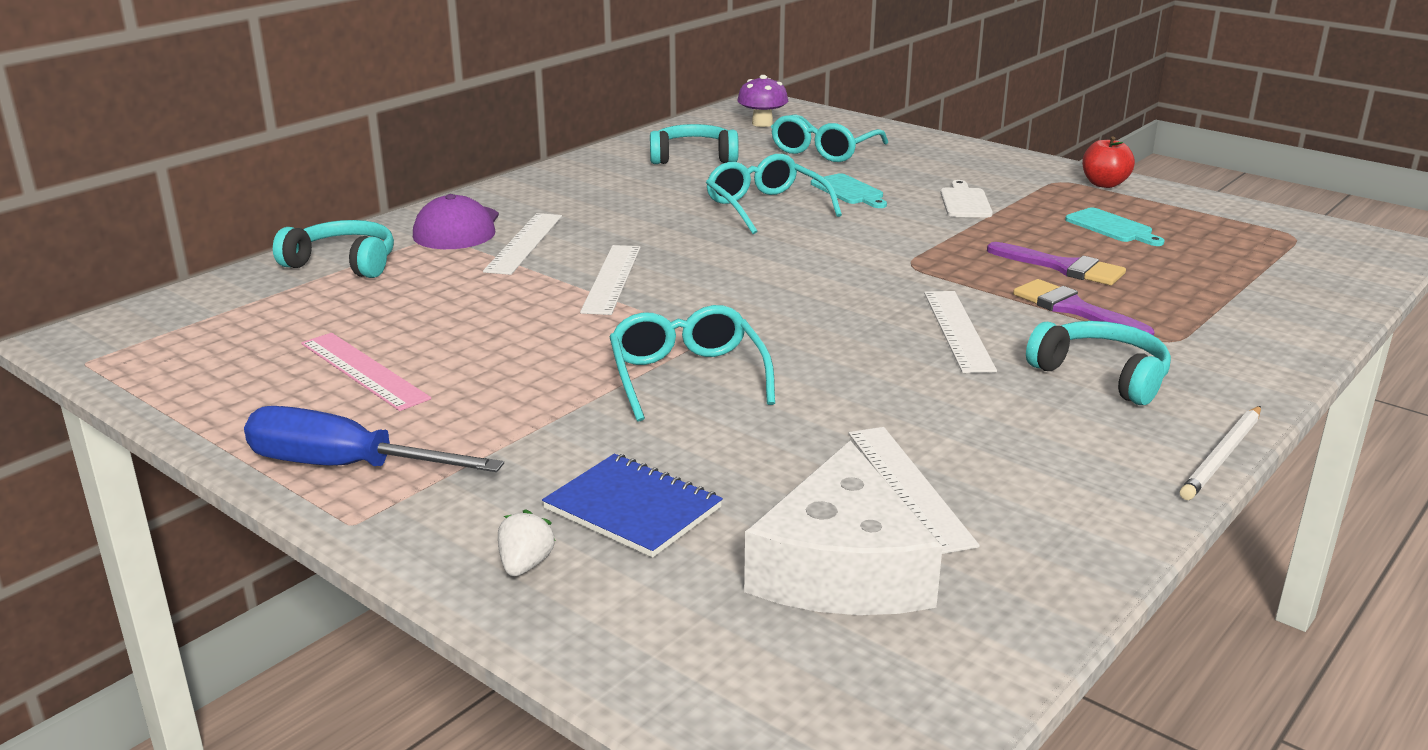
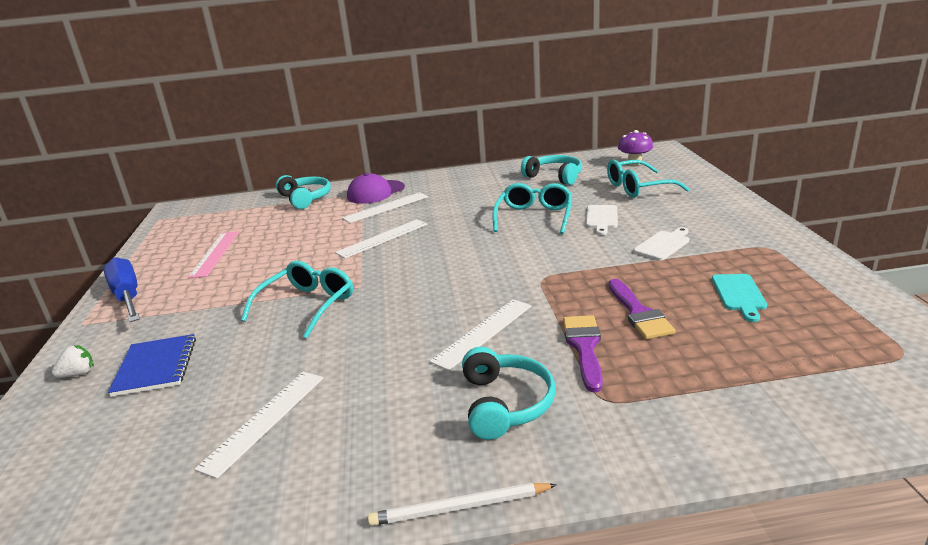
camera: 45 degrees right, 0 degrees up
(841, 568) = (150, 449): white cheese -> none
(849, 191) = (601, 218): turquoise cutting board -> white cutting board
(1104, 184) = (801, 258): red apple -> none

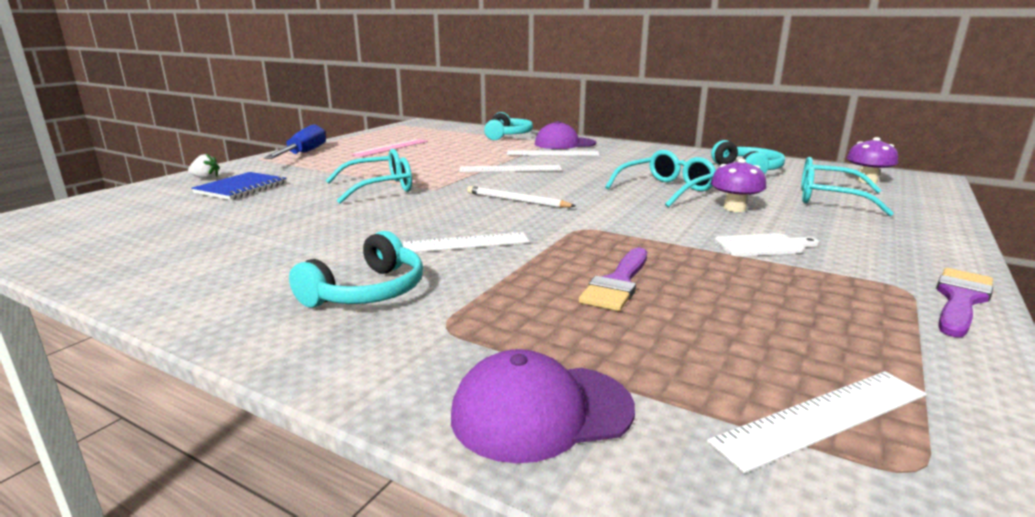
camera: 35 degrees right, 5 degrees down
(264, 420) = (224, 233): white ruler -> white ruler (822, 418)
(459, 507) = (197, 334): white pencil -> white pencil (517, 200)
(584, 347) = (511, 285): purple brush -> purple brush (960, 300)
(601, 218) = (734, 208): white cutting board -> purple mushroom
(739, 294) = (771, 312): turquoise cutting board -> none
(746, 419) = (541, 411): none -> purple cap

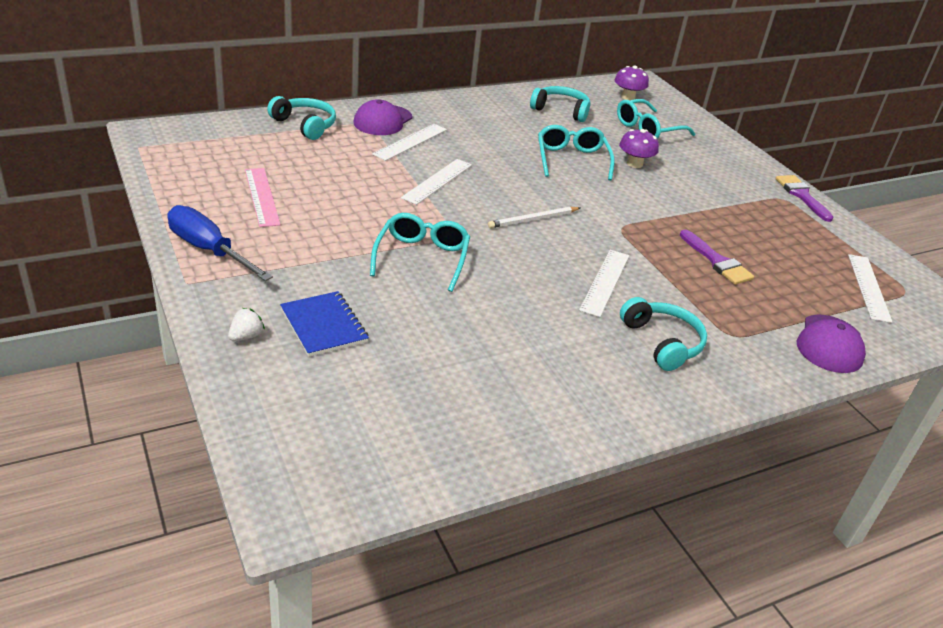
camera: 60 degrees left, 15 degrees up
(762, 245) = (702, 194): white cutting board -> none

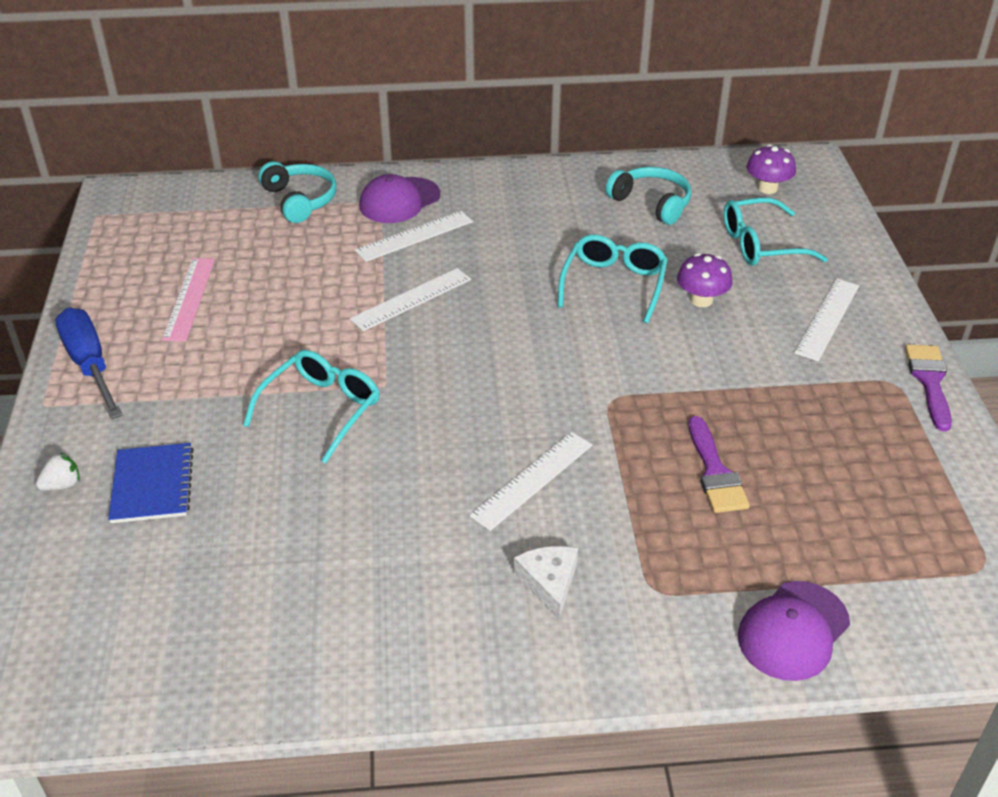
camera: 25 degrees right, 5 degrees up
(533, 219) = (498, 372): white pencil -> none
(662, 342) = (549, 583): turquoise headphones -> white cheese
(869, 287) = (926, 550): white ruler -> white ruler (827, 319)

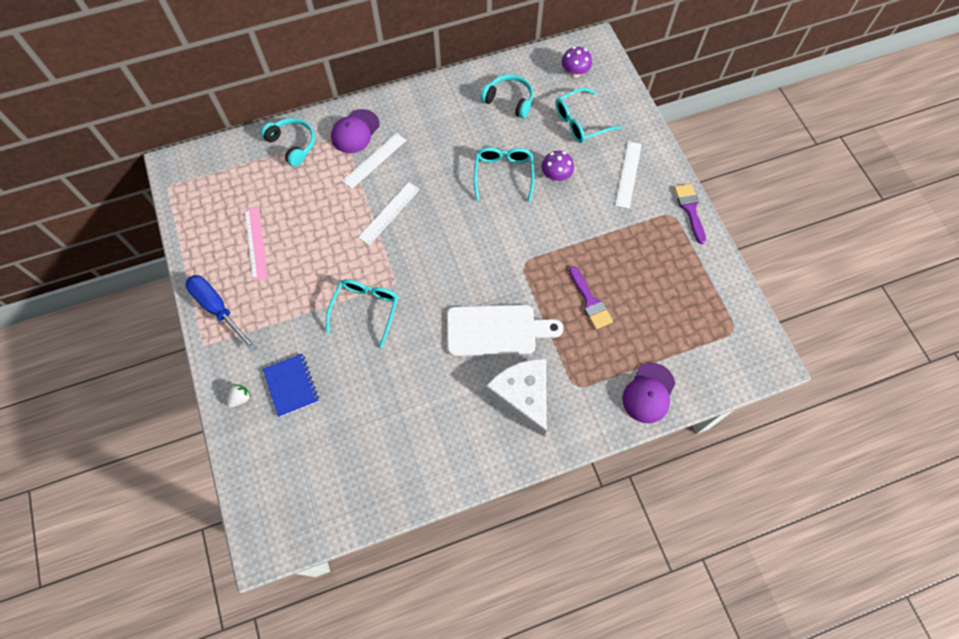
camera: 15 degrees left, 25 degrees up
(532, 480) = (496, 330): white ruler -> white cutting board
(549, 583) = (523, 395): white cheese -> white cheese, size x1.91

